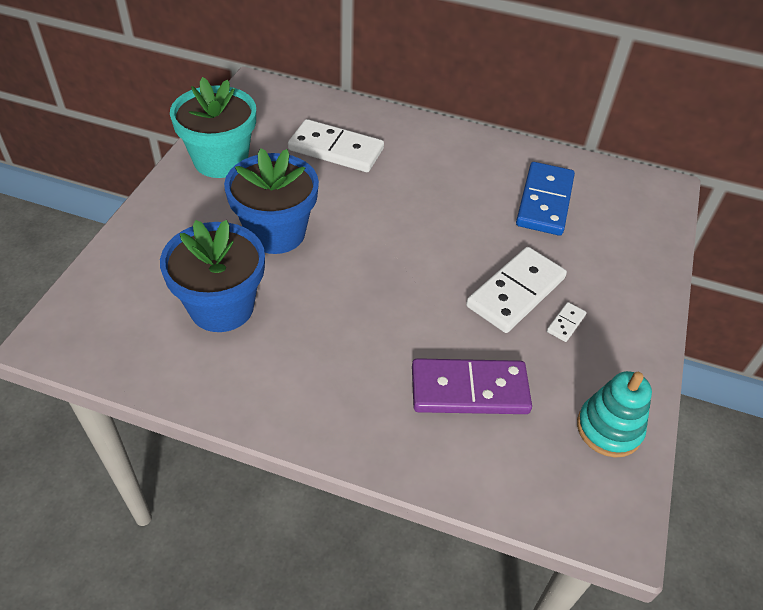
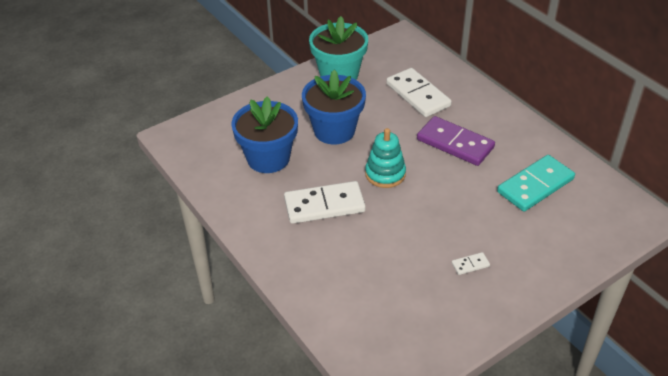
camera: 40 degrees right, 5 degrees down
(469, 390) = (368, 270): purple domino -> purple domino (455, 143)
(515, 292) = (454, 231): white domino -> white domino (324, 205)
(544, 201) = (535, 185): blue domino -> turquoise domino
(609, 429) = (435, 335): turquoise stacking toy -> turquoise stacking toy (385, 174)

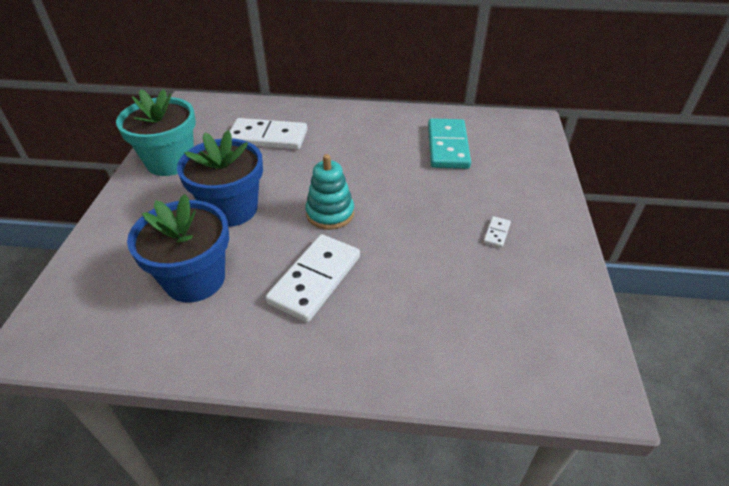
camera: 50 degrees left, 0 degrees up
(455, 143) = (350, 154): purple domino -> none

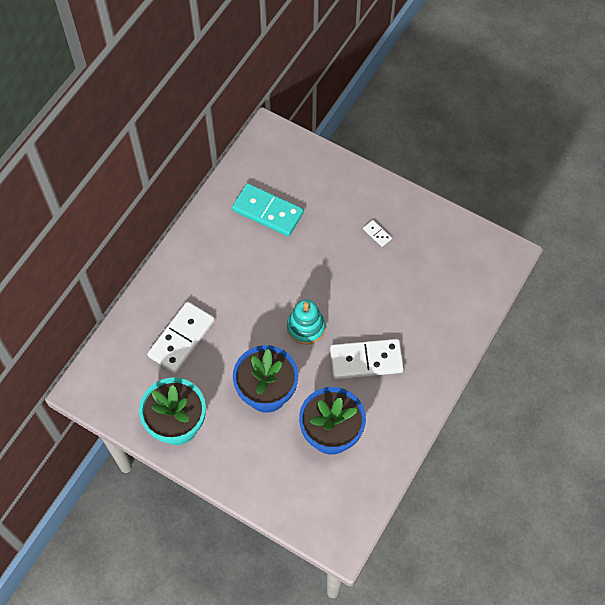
camera: 65 degrees left, 20 degrees up
(315, 279) = (366, 360): white domino -> white domino turned 60 degrees counterclockwise

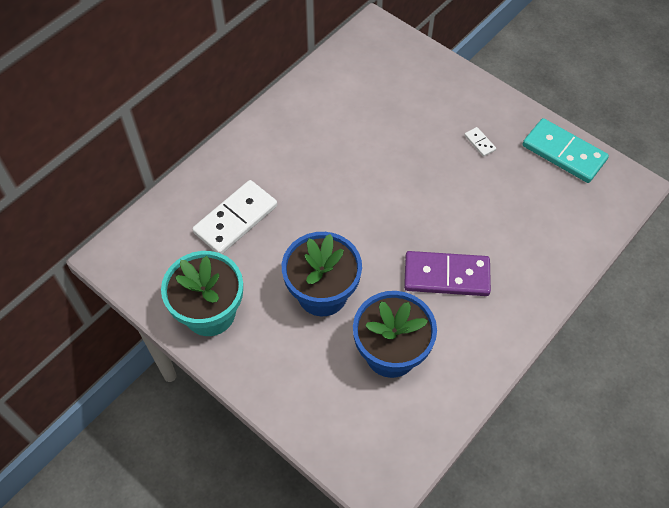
camera: 10 degrees right, 5 degrees down
(267, 211) = (359, 103): turquoise domino -> turquoise domino (563, 153)
(306, 327) = (381, 229): turquoise stacking toy -> none
(366, 360) = (446, 276): white domino -> purple domino

